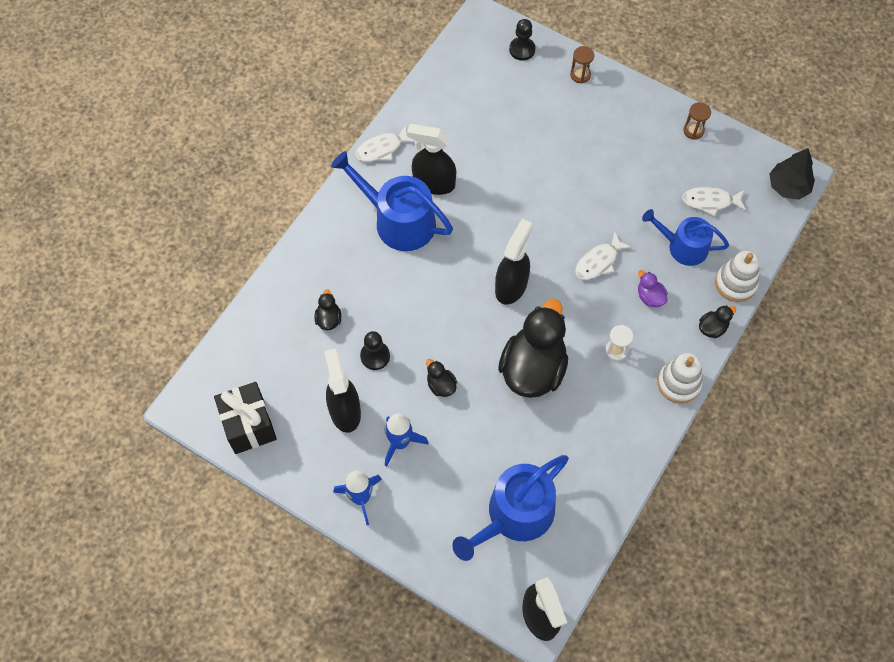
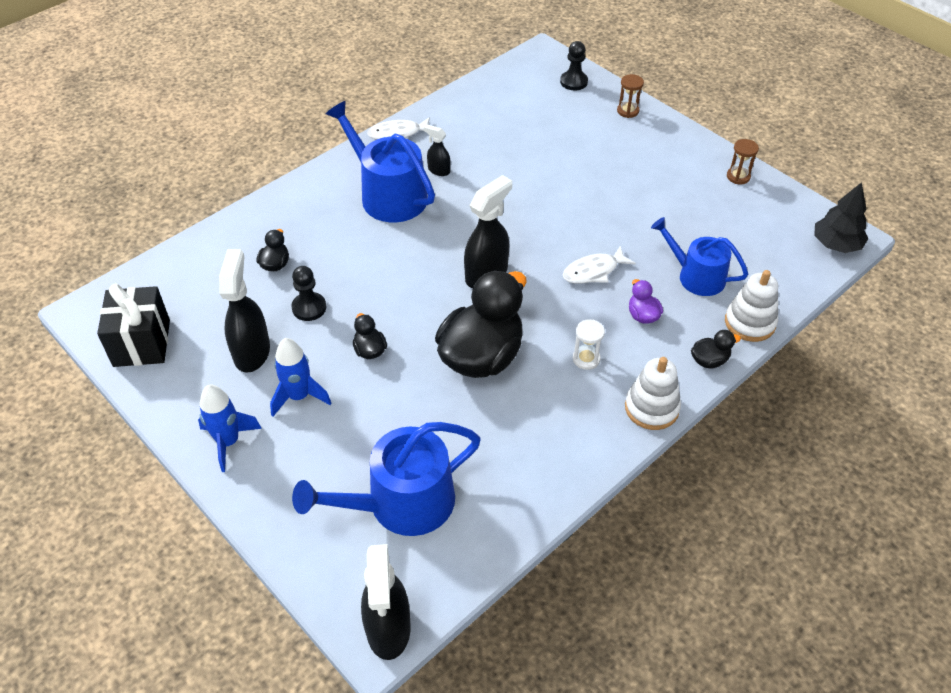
camera: 15 degrees right, 15 degrees down
(433, 183) = (438, 170): black spray bottle -> black spray bottle, size x0.52
(710, 201) = (740, 241): white fish -> none

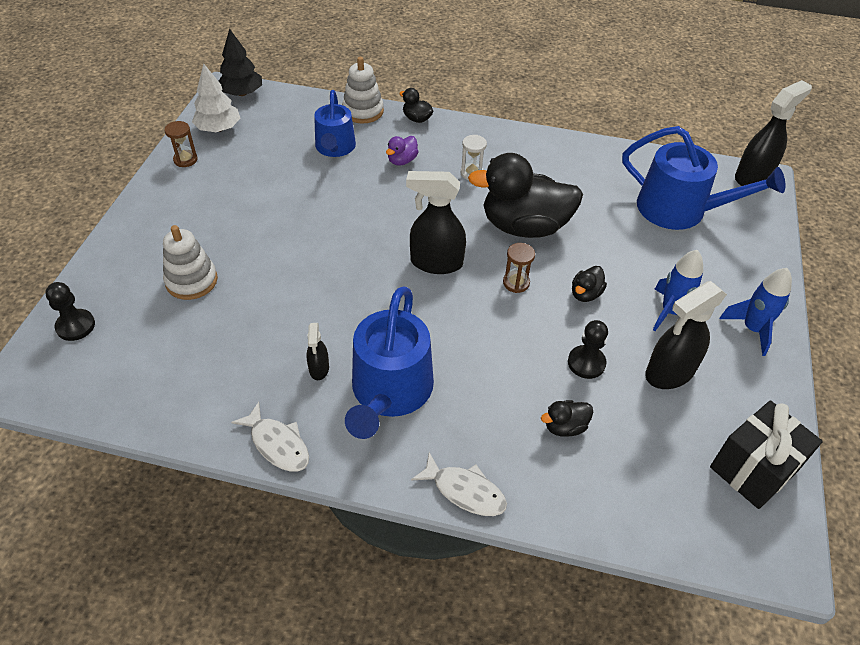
camera: 125 degrees left, 0 degrees up
(593, 271) = (376, 201): white fish -> white fish (465, 491)
(628, 111) = (115, 261): brown hourglass -> brown hourglass (516, 283)
(651, 408) = (484, 130): white stacking toy -> white stacking toy (191, 281)
(777, 210) = (218, 128): none -> white tree

